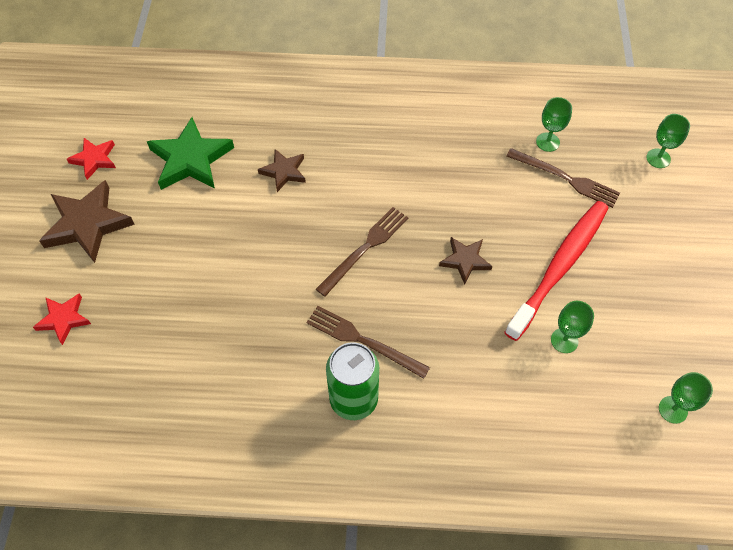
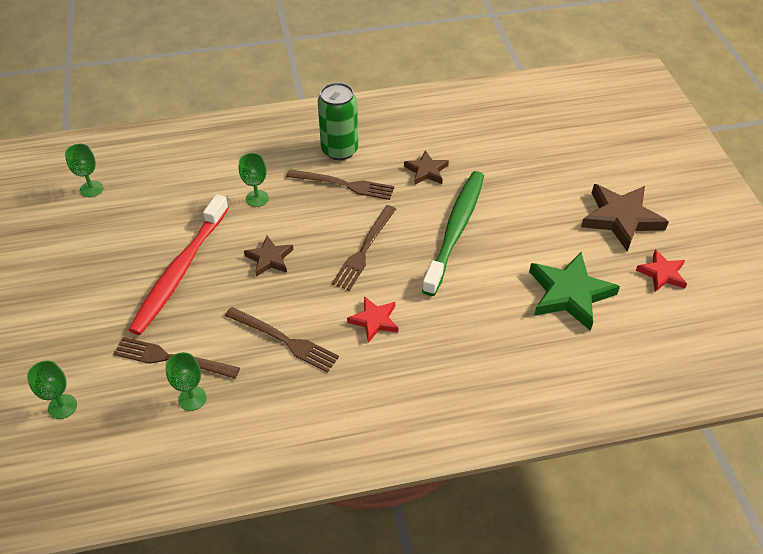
camera: 165 degrees right, 10 degrees down
(64, 319) = (584, 153): red star -> red star (374, 320)
(262, 250) = (455, 230): none -> green toothbrush
(284, 172) = (470, 302): brown star -> brown star (426, 171)
(463, 173) = (284, 340): none -> brown fork
(564, 340) = (177, 216): green goblet -> green goblet (257, 198)

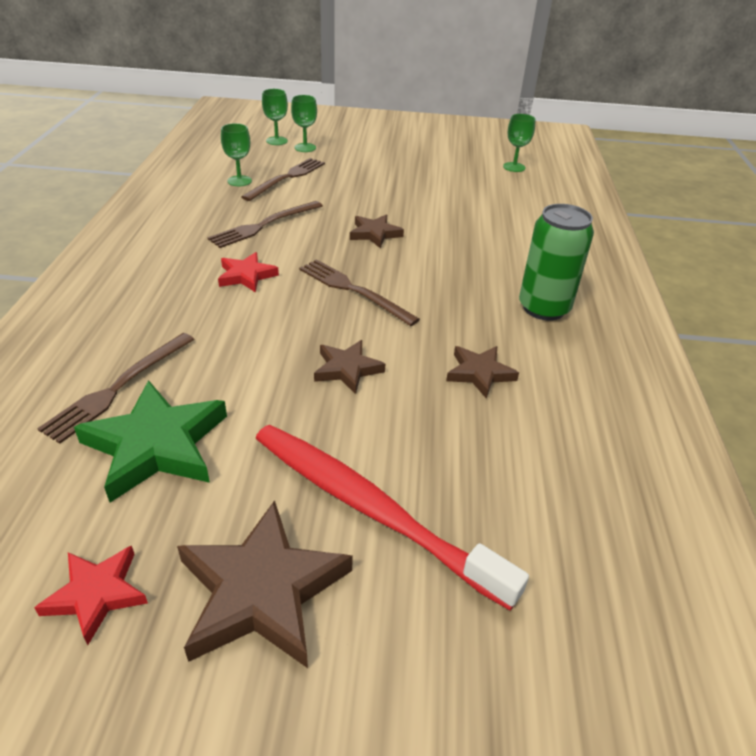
camera: 105 degrees right, 10 degrees down
(180, 271) = (385, 191): red toothbrush -> red toothbrush (370, 508)
(257, 198) = (470, 240): green goblet -> green goblet (305, 147)
(344, 184) = (473, 298): brown fork -> brown fork (118, 388)
(455, 230) = (347, 369): green toothbrush -> brown star

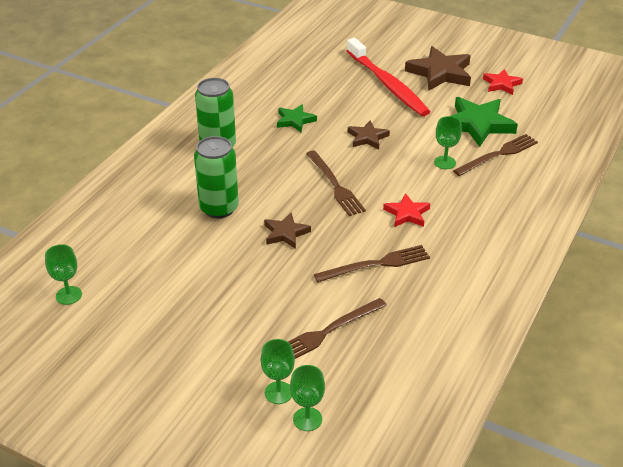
camera: 155 degrees left, 0 degrees up
(239, 181) = (380, 338): green goblet -> green goblet (445, 162)
(465, 242) = (219, 208): none -> green can
(479, 373) = (295, 120): brown star -> green star

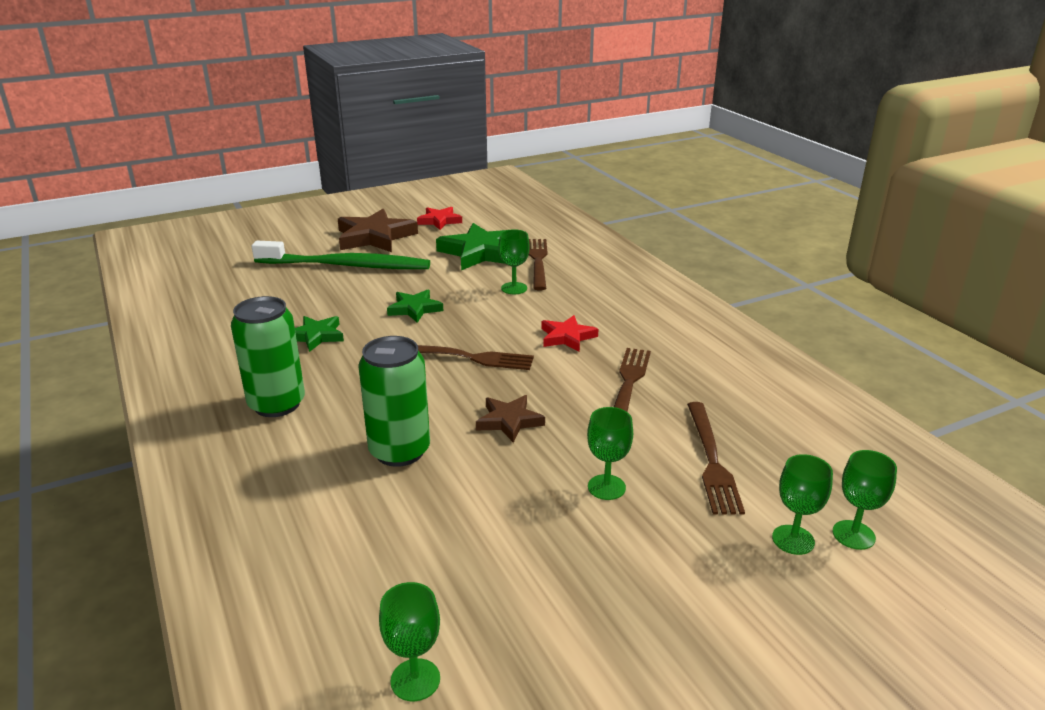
camera: 55 degrees left, 10 degrees down
(259, 298) = (606, 487): none -> green goblet
(367, 138) = (415, 309): brown star -> green star
(388, 84) = (347, 266): red toothbrush -> green toothbrush

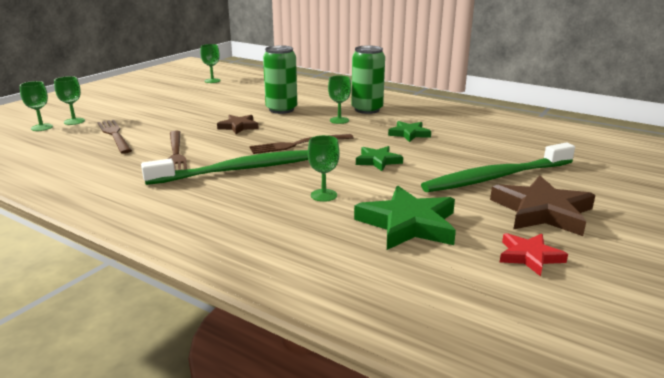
camera: 150 degrees right, 5 degrees down
(538, 261) = (334, 230): brown fork -> none
(567, 337) = (239, 170): red star -> green toothbrush
(606, 487) = (170, 118): green goblet -> green goblet (339, 120)

